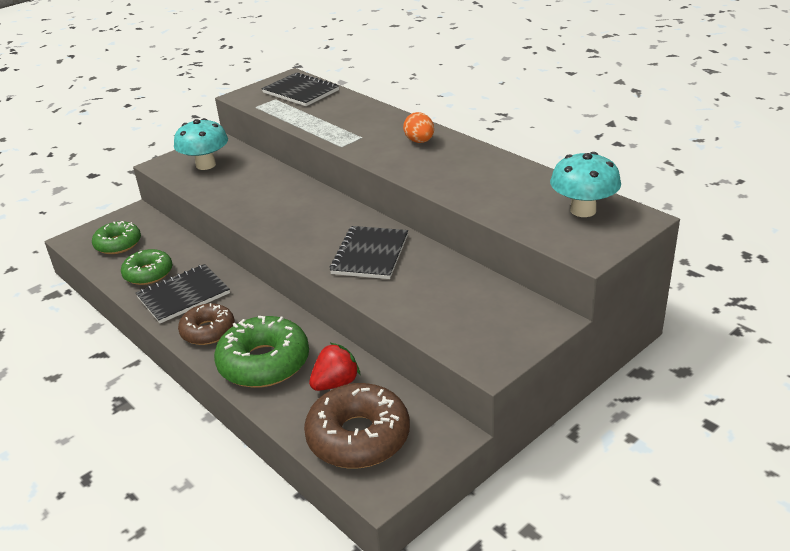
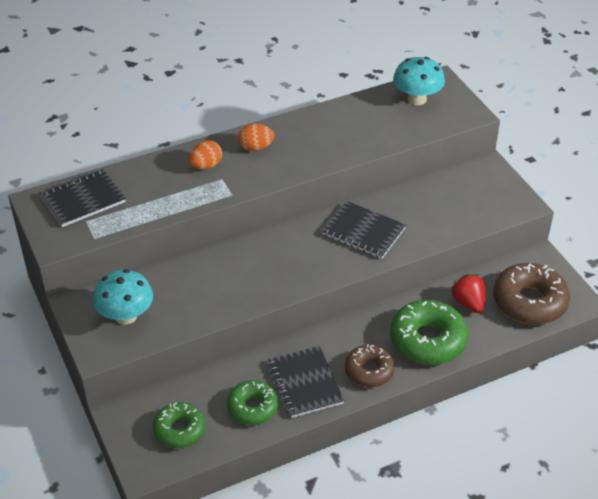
camera: 75 degrees left, 10 degrees up
(376, 126) = (206, 166): none -> orange egg

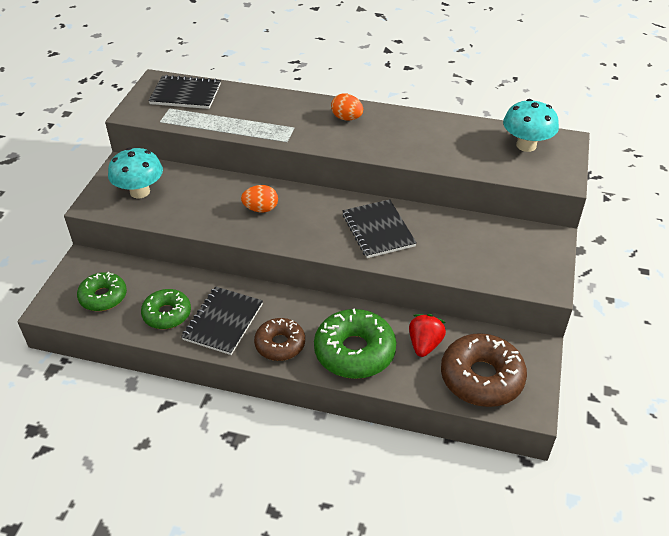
camera: 40 degrees right, 0 degrees up
(206, 166) = (294, 113): orange egg -> orange egg (261, 209)

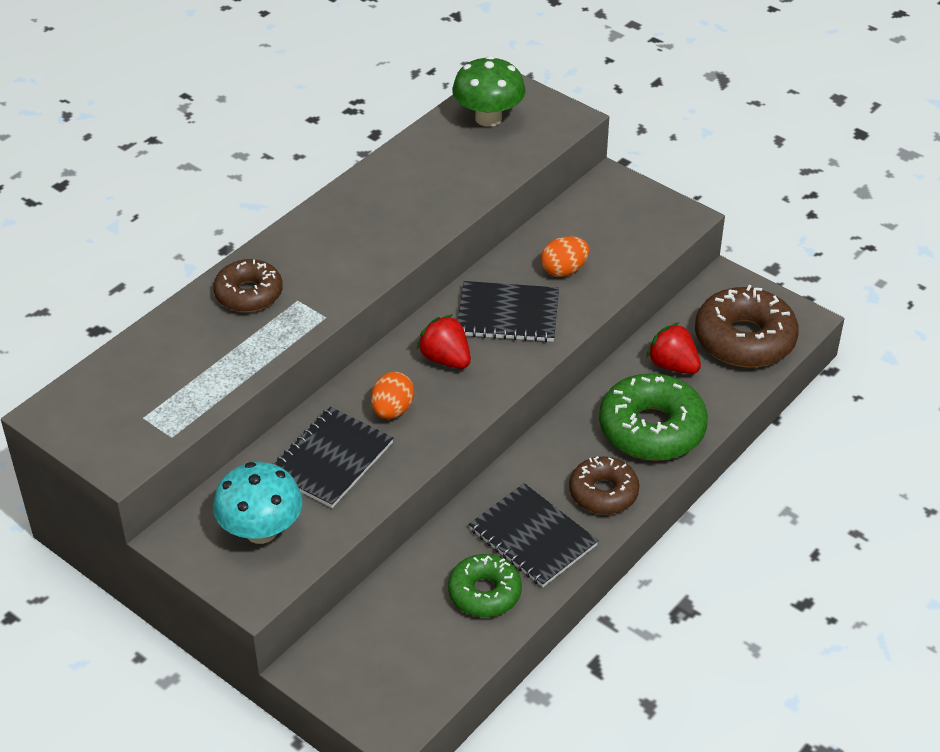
camera: 65 degrees left, 0 degrees up
(103, 297) = (407, 658): green donut -> none
(185, 94) = (119, 390): black notebook -> black notebook (331, 459)
(287, 109) = (249, 294): none -> brown donut
(319, 216) = (445, 359): none -> red strawberry
(347, 118) = (316, 244): orange egg -> orange egg (564, 270)
(526, 145) = (488, 118): turquoise mushroom -> green mushroom

